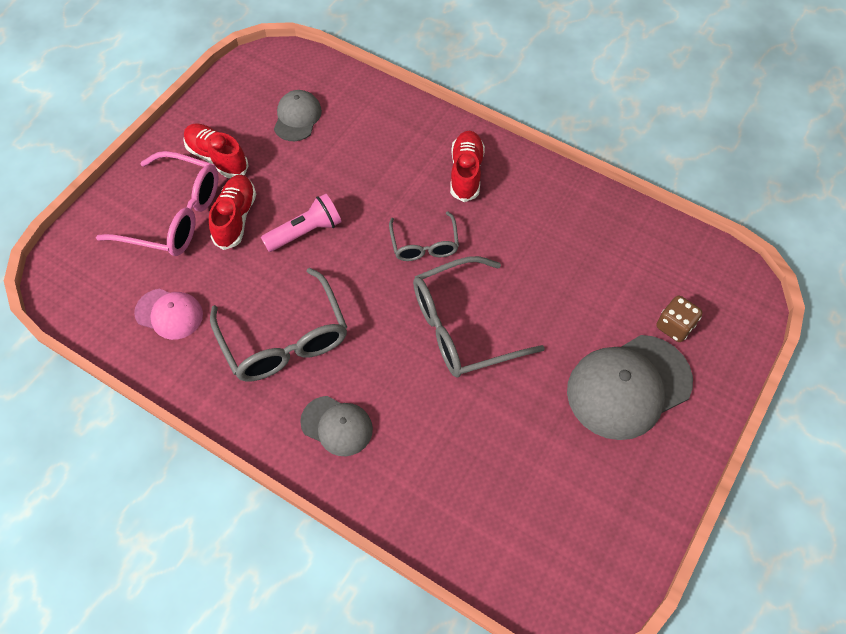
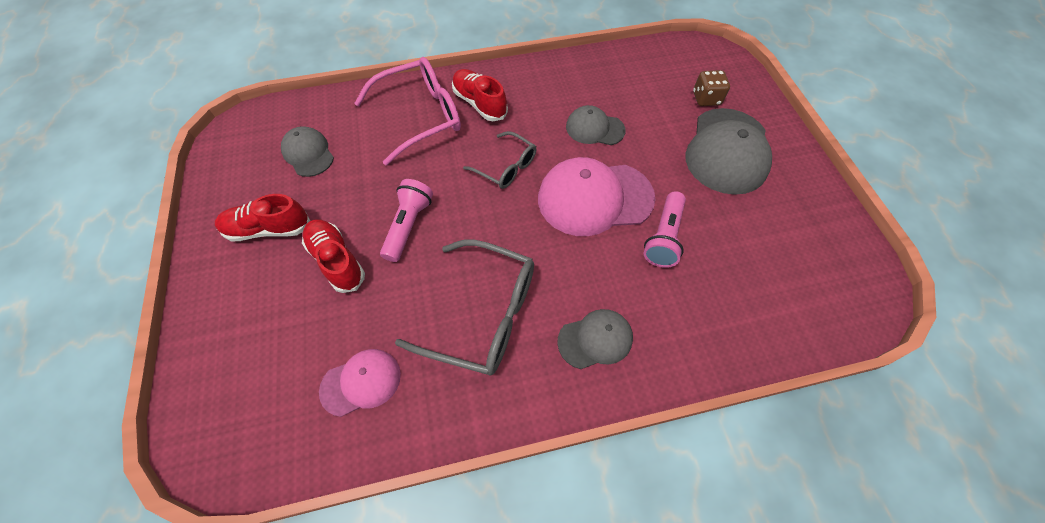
camera: 45 degrees left, 0 degrees up
(174, 215) = (277, 301): pink glasses -> pink glasses (420, 116)
(462, 327) = (594, 198): grey glasses -> pink cap
(477, 404) = (663, 237): none -> pink flashlight
(535, 271) = (594, 128): none -> grey cap

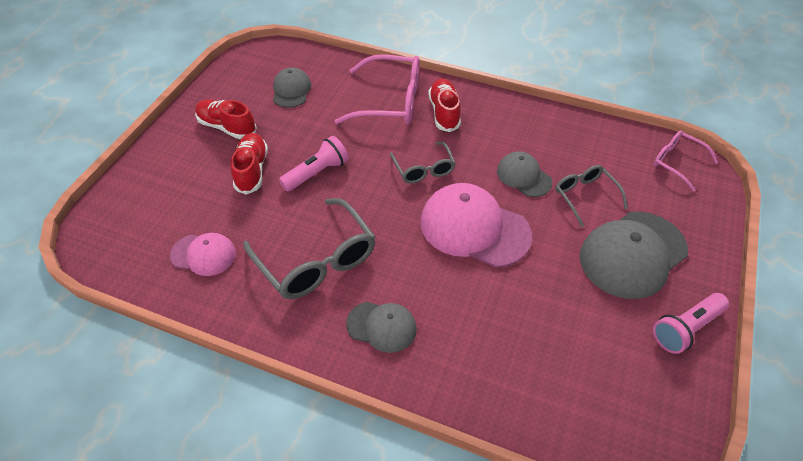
camera: 35 degrees right, 10 degrees down
(654, 120) = (585, 196): none -> grey glasses
(663, 237) = (506, 288): pink flashlight -> pink flashlight (685, 329)
(694, 57) = (676, 162): none -> pink glasses
(706, 99) = (654, 202): brown dice -> none

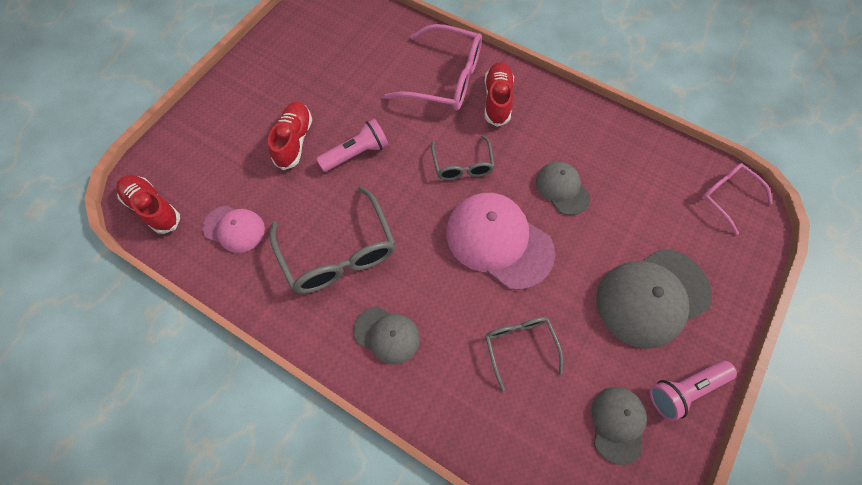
camera: 10 degrees right, 15 degrees up
(227, 127) = (278, 87): red shoe -> red shoe (153, 208)
(291, 90) = (348, 52): grey cap -> grey cap (617, 424)
(585, 196) = (620, 222): grey glasses -> grey glasses (519, 346)

